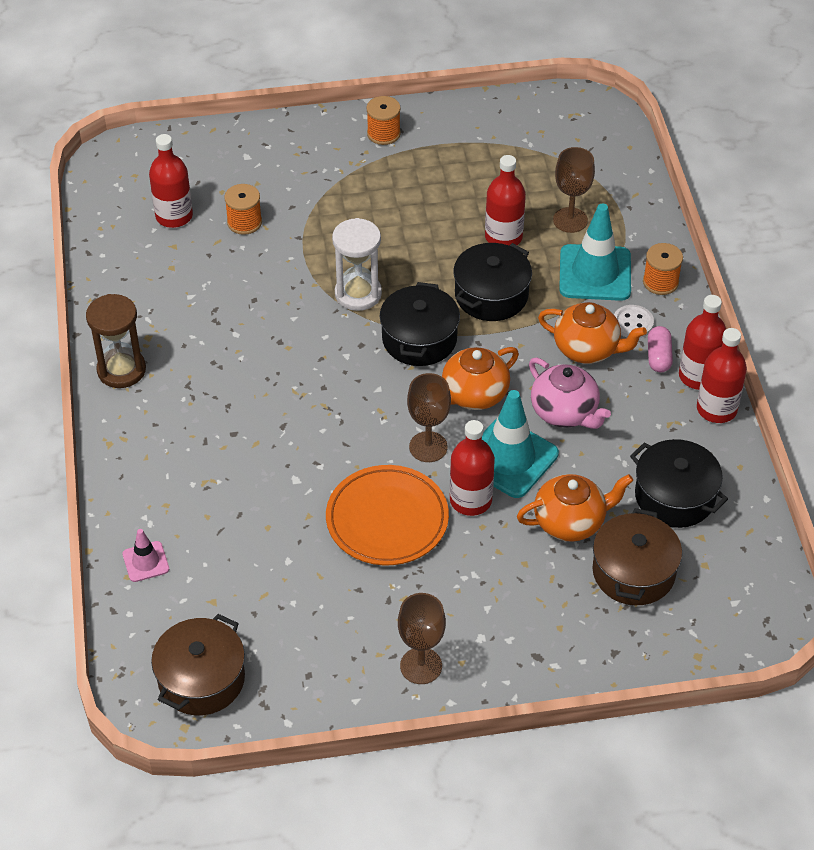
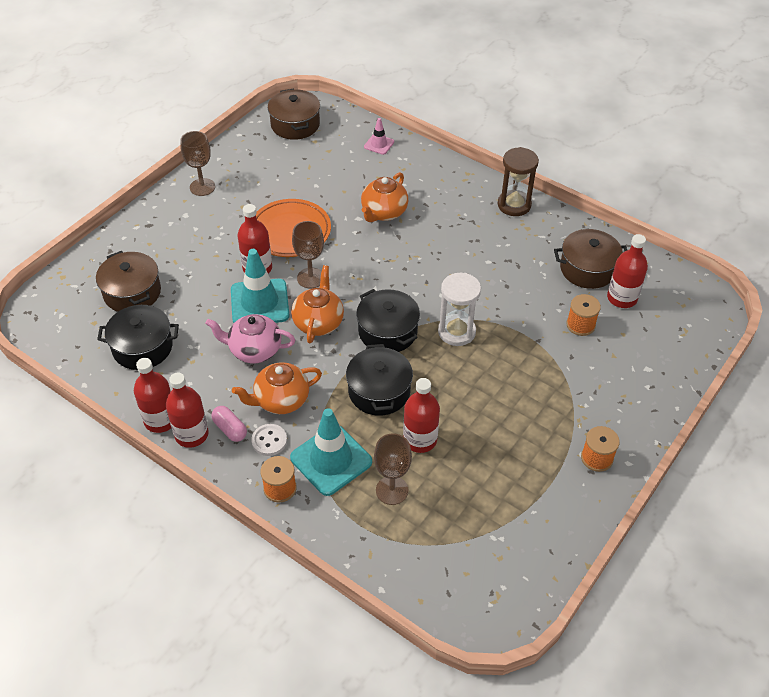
camera: 135 degrees right, 0 degrees up
(159, 259) = (587, 269): none -> brown pot
(570, 522) = (191, 294): orange teapot -> orange teapot (384, 212)

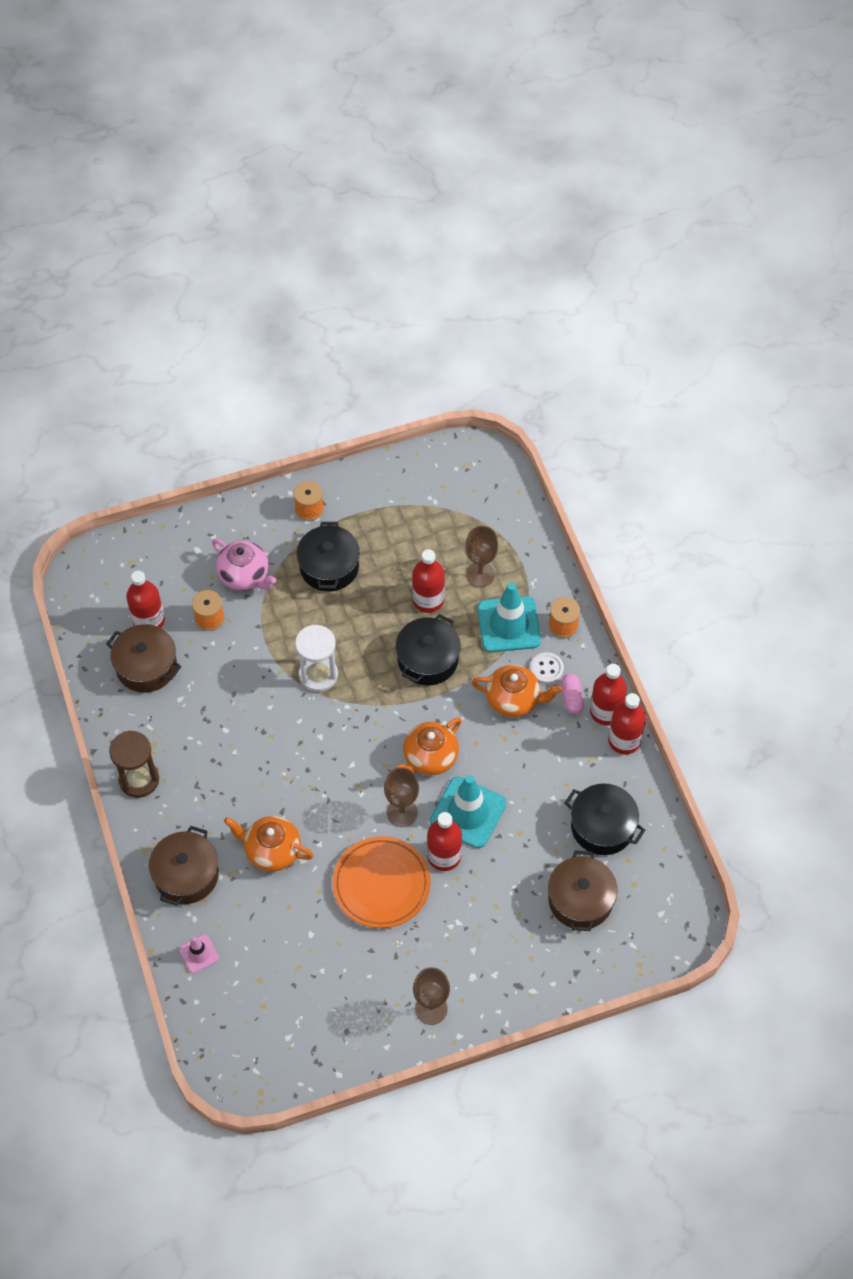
camera: 145 degrees left, 10 degrees up
(254, 350) = (505, 762): pink teapot -> pink teapot (245, 576)
(295, 124) = (265, 1049): brown pot -> brown pot (186, 875)
(384, 212) = (272, 851): orange teapot -> orange teapot turned 135 degrees counterclockwise
(387, 331) = (376, 711): black pot -> black pot (329, 567)

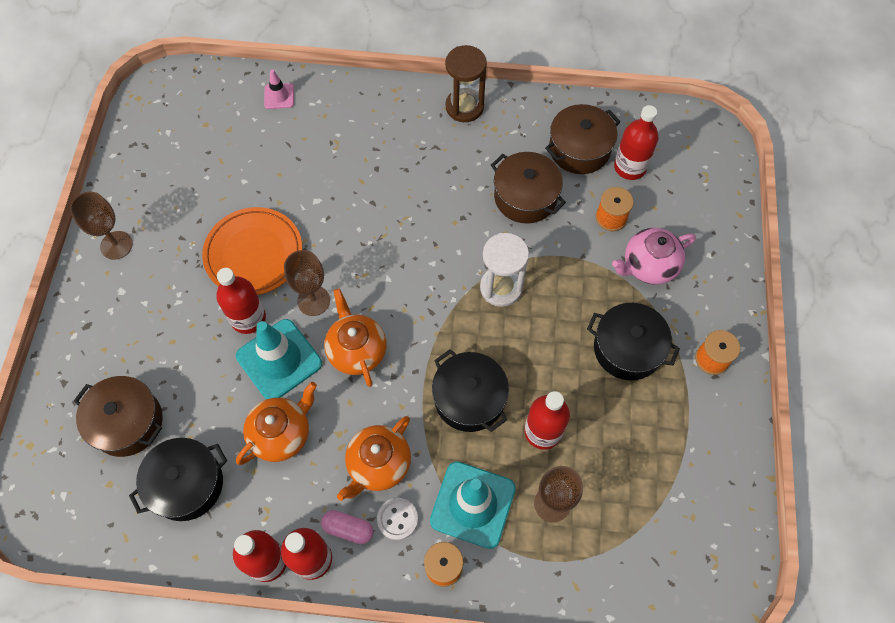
camera: 115 degrees right, 5 degrees up
(186, 875) = (354, 111): brown pot -> brown pot (525, 197)
(272, 851) = (338, 180): orange teapot -> orange teapot (281, 434)

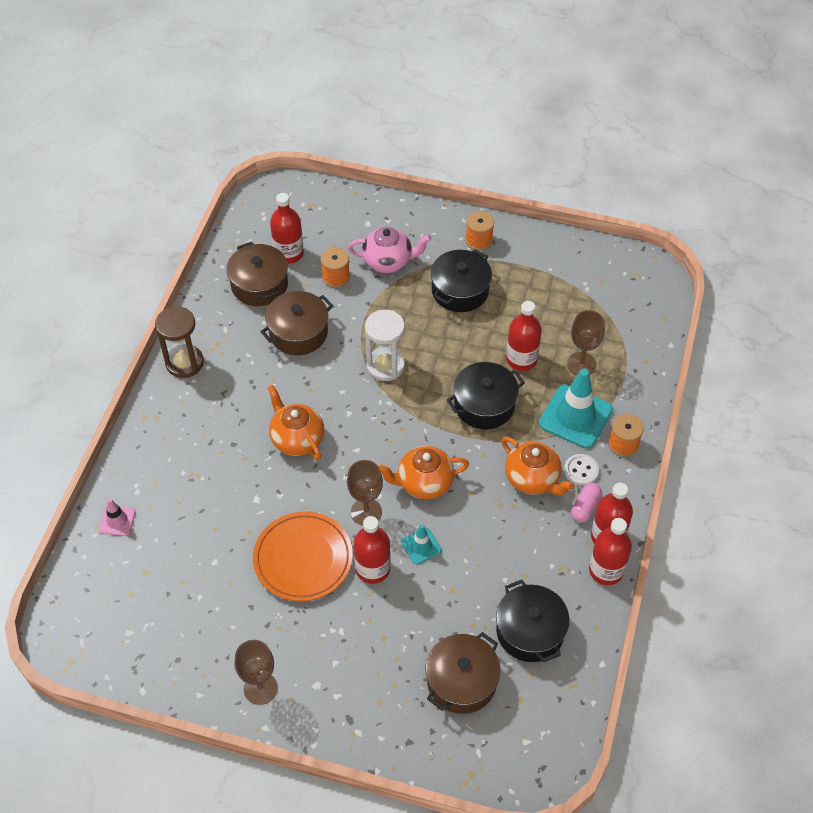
camera: 80 degrees left, 10 degrees down
(279, 360) = (421, 546): turquoise traffic cone -> turquoise traffic cone, size x0.50
(281, 434) = (494, 550): orange teapot -> orange teapot (297, 439)
(648, 266) = (388, 261): pink teapot -> pink teapot turned 75 degrees counterclockwise

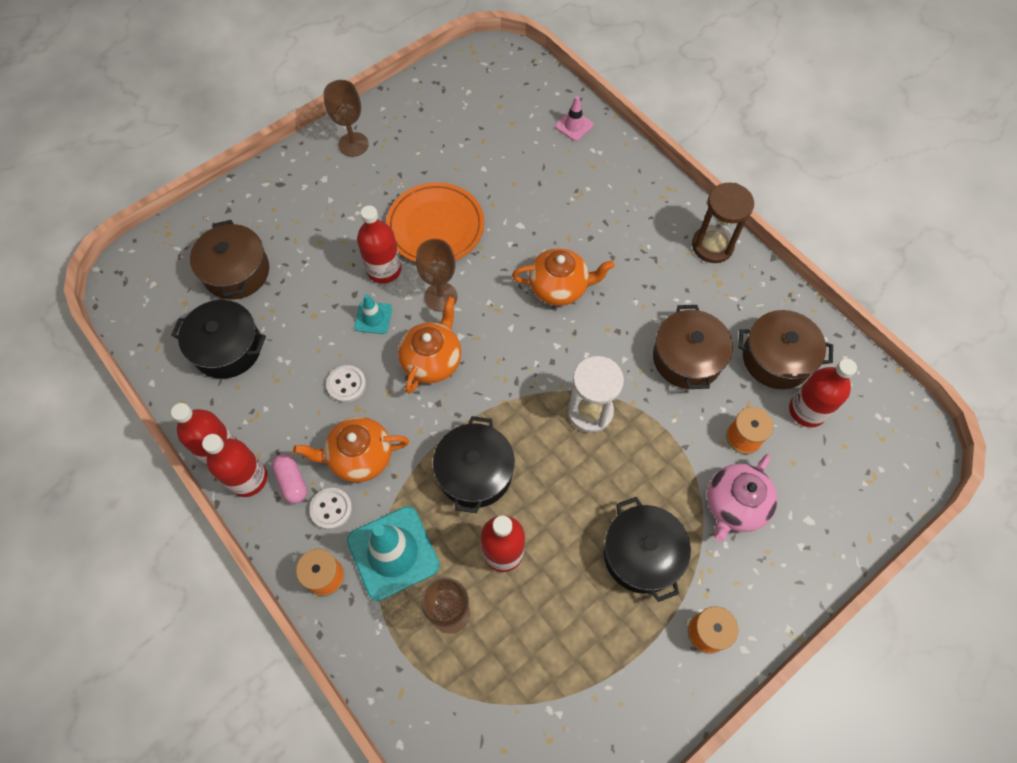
camera: 125 degrees right, 10 degrees up
(489, 525) = (346, 384): none -> white button

